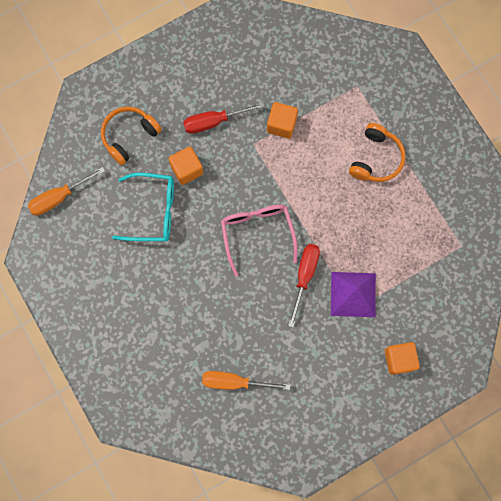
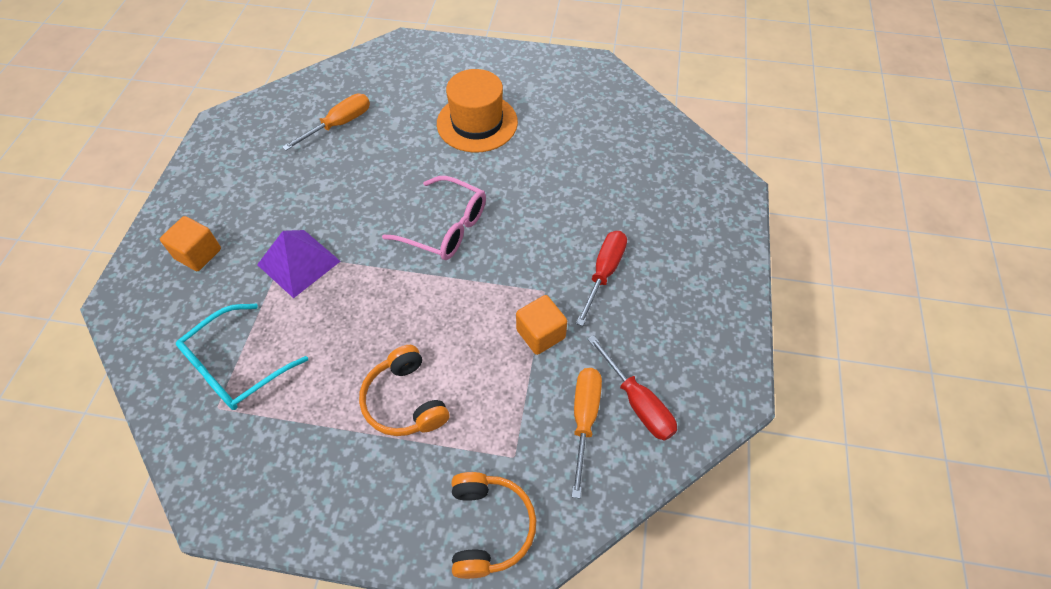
camera: 130 degrees right, 20 degrees down
(59, 197) = (635, 110): orange screwdriver -> orange screwdriver (584, 419)
(129, 136) = (653, 193): orange headphones -> orange headphones (489, 527)
(153, 211) = (554, 164): turquoise glasses -> turquoise glasses (236, 367)
(156, 290) = (477, 123): none -> orange hat
(187, 169) = (571, 216): orange cube -> none
(304, 276) = (362, 236): red screwdriver -> red screwdriver (637, 402)

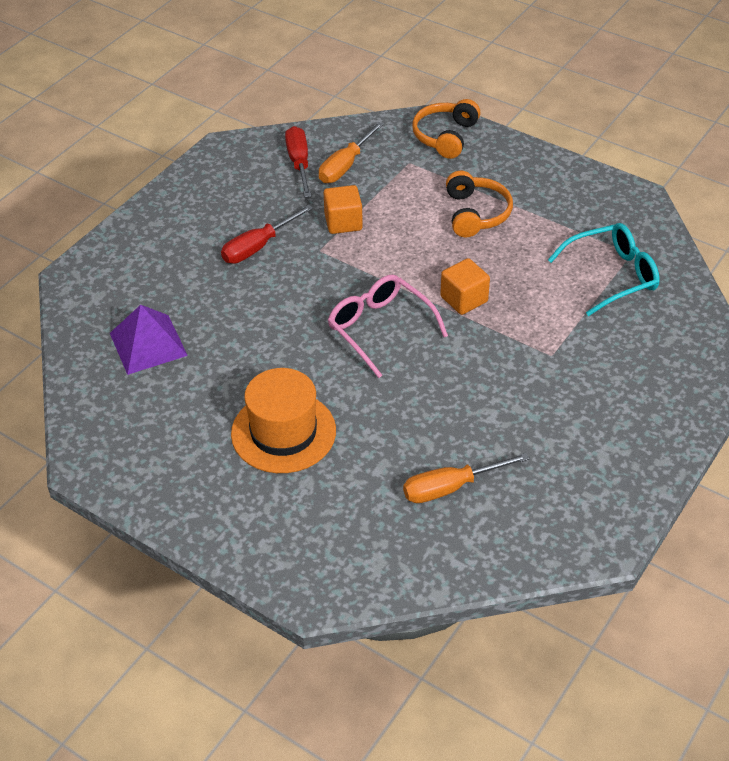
camera: 155 degrees left, 10 degrees down
(198, 254) = (642, 382): orange cube -> orange cube (464, 299)
(298, 263) = (539, 342): purple pyramid -> purple pyramid (148, 344)

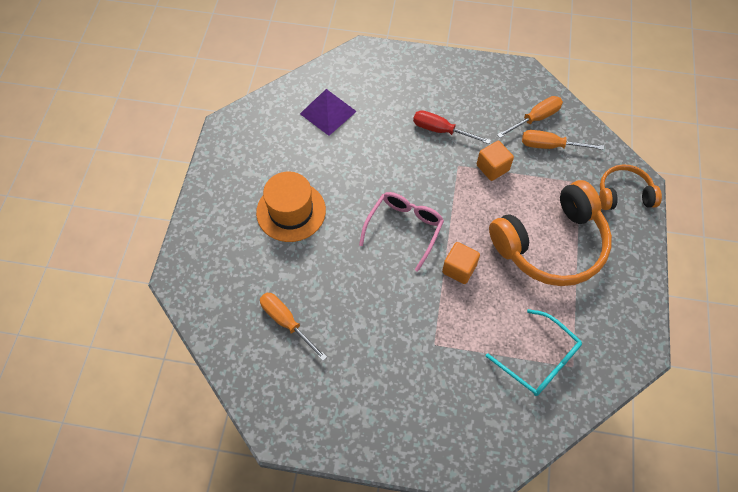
camera: 65 degrees right, 15 degrees up
(299, 163) = (535, 118): red screwdriver -> orange screwdriver
(476, 213) = (551, 245): orange headphones -> orange headphones, size x1.87

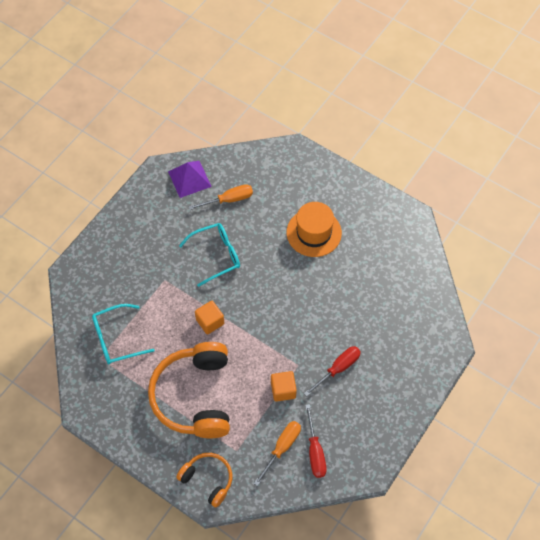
camera: 115 degrees right, 0 degrees up
(328, 112) = (395, 292): purple pyramid -> purple pyramid (189, 179)
(371, 301) = (216, 255): none -> turquoise glasses
(404, 228) = (261, 300): pink glasses -> none
(535, 118) = (315, 451): orange screwdriver -> red screwdriver
(623, 194) = (208, 479): orange headphones -> orange headphones turned 75 degrees counterclockwise

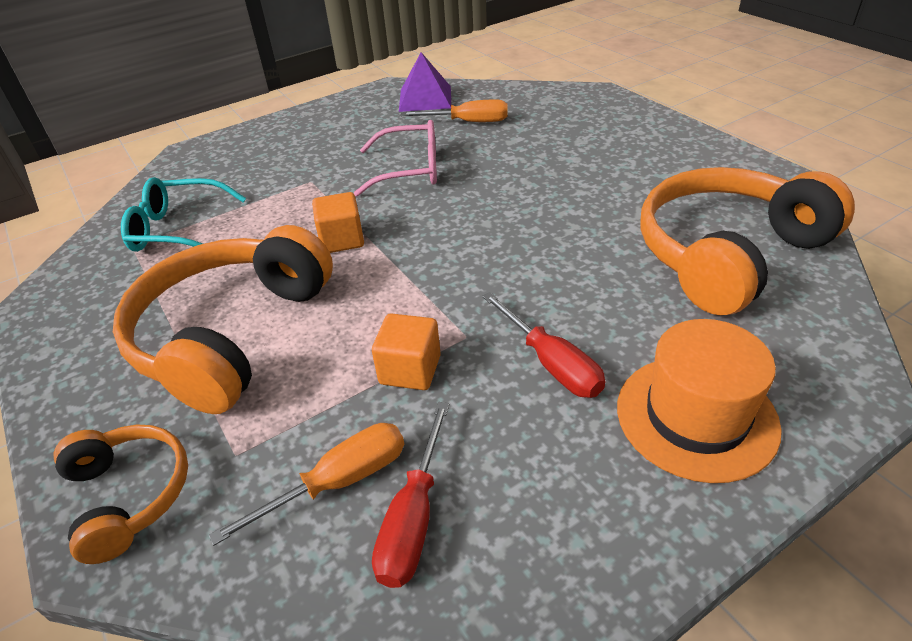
camera: 25 degrees right, 20 degrees down
(216, 255) = (410, 170): turquoise glasses -> pink glasses
(314, 233) = (589, 172): orange hat -> orange hat (696, 416)
(338, 368) = (551, 363): red screwdriver -> red screwdriver turned 75 degrees clockwise
(393, 281) = (727, 254): none -> orange headphones

